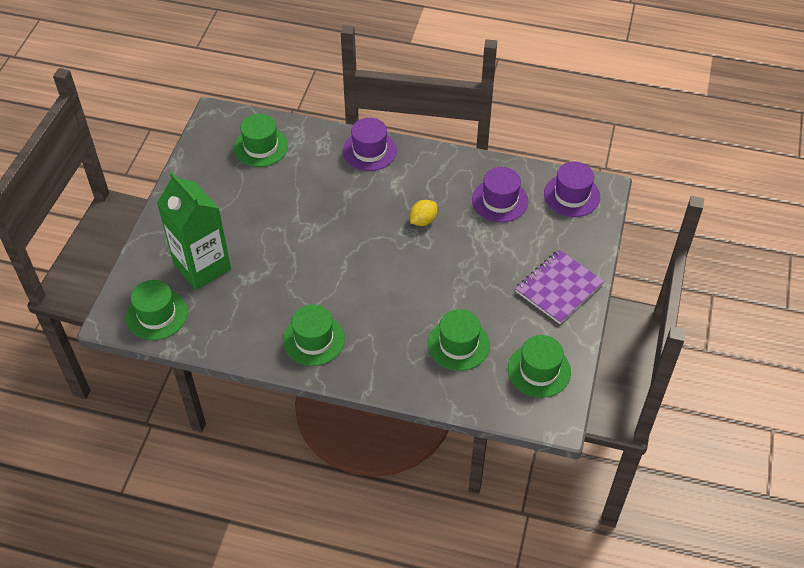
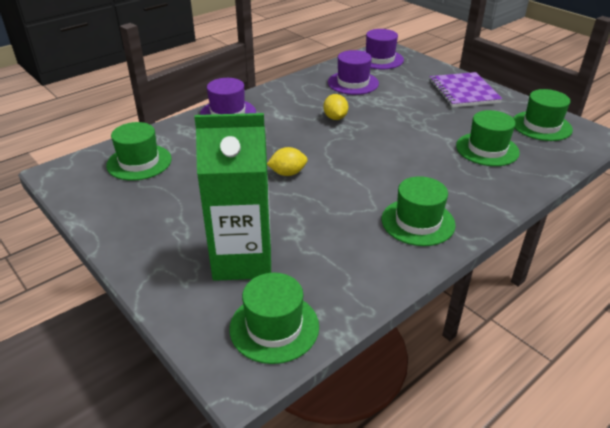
camera: 55 degrees left, 15 degrees down
(315, 235) = (288, 173): none -> yellow lemon

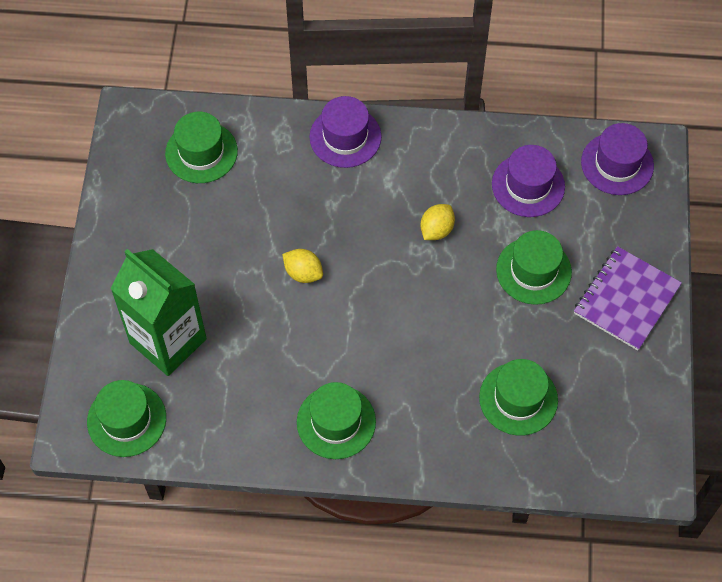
camera: 45 degrees right, 25 degrees up
(541, 126) = (624, 418): green hat -> green hat (533, 271)

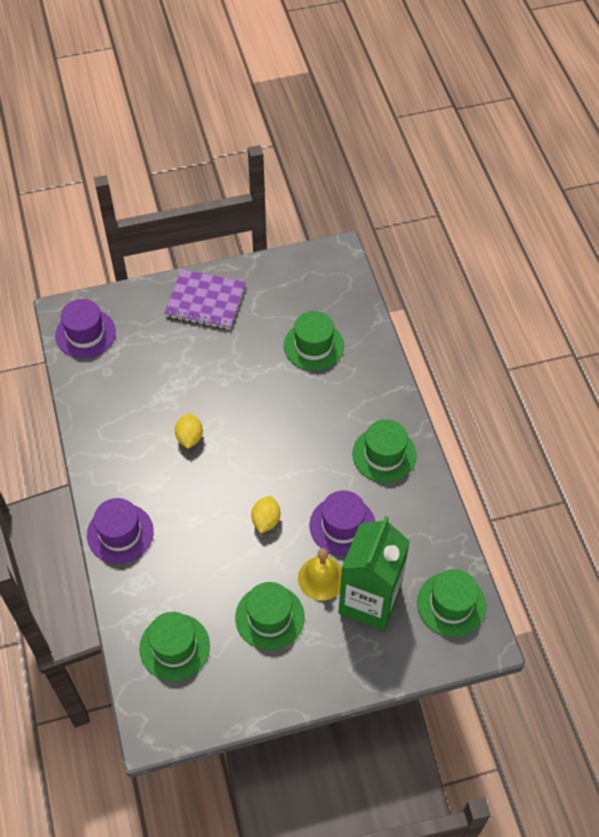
camera: 110 degrees left, 5 degrees down
(214, 304) = (321, 578): none -> yellow bell
(436, 230) = (189, 437): yellow lemon -> yellow lemon turned 75 degrees clockwise
(528, 185) = (125, 387): purple hat -> purple hat (342, 525)
(533, 271) = (203, 363): green hat -> green hat (269, 617)

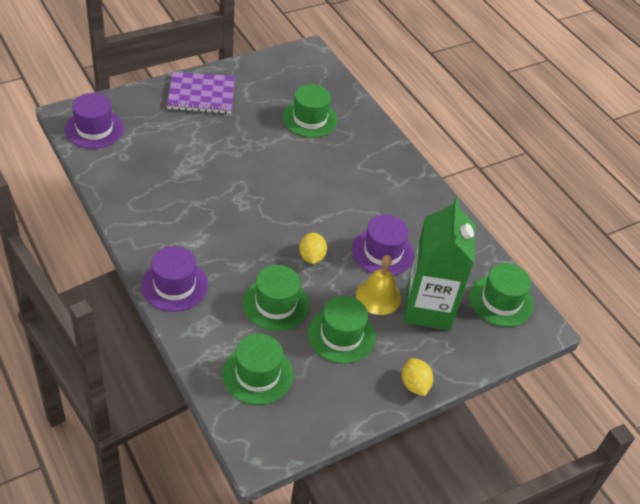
camera: 20 degrees left, 10 degrees down
(189, 437) = (219, 200): yellow lemon -> yellow lemon (414, 385)
(384, 454) = (400, 193): green hat -> green hat (276, 304)

